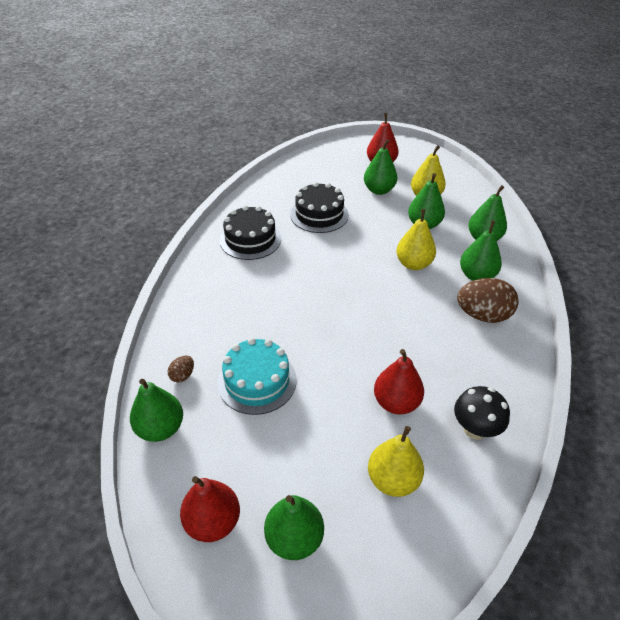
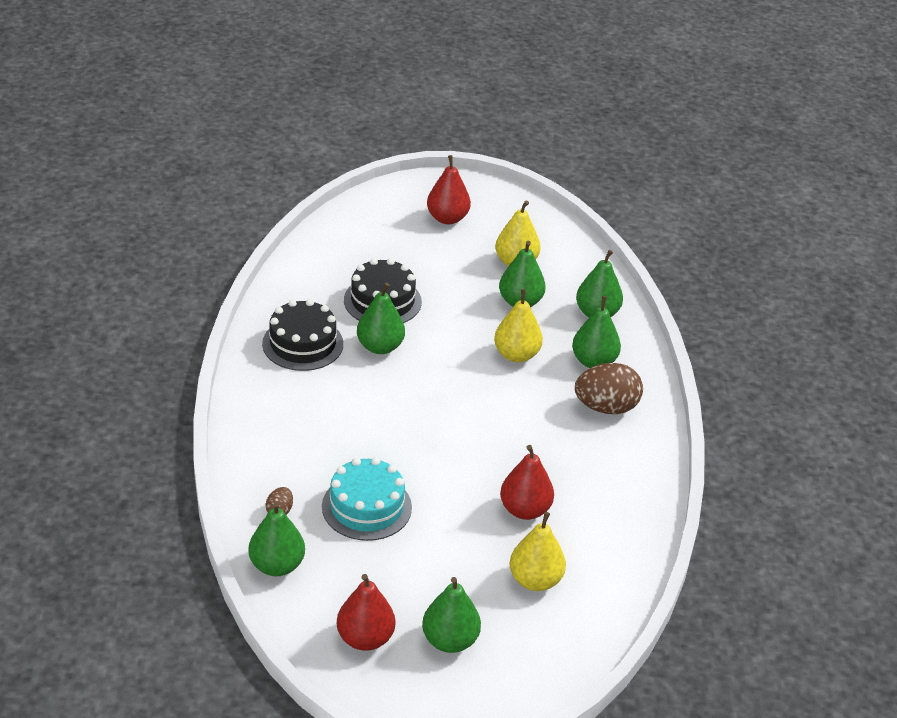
camera: 15 degrees left, 5 degrees down
(379, 190) = (453, 259): green pear -> green pear (380, 347)
(474, 429) = (611, 525): black mushroom -> none

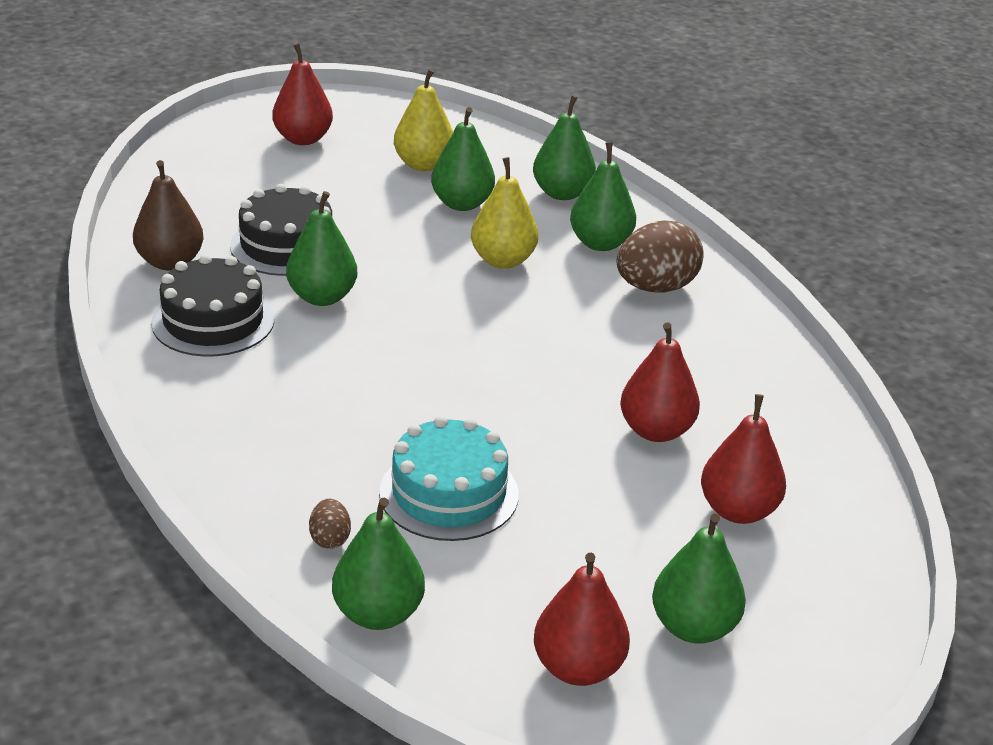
camera: 25 degrees left, 5 degrees down
(302, 292) = (170, 262): none -> brown pear
(535, 580) = (738, 510): yellow pear -> red pear

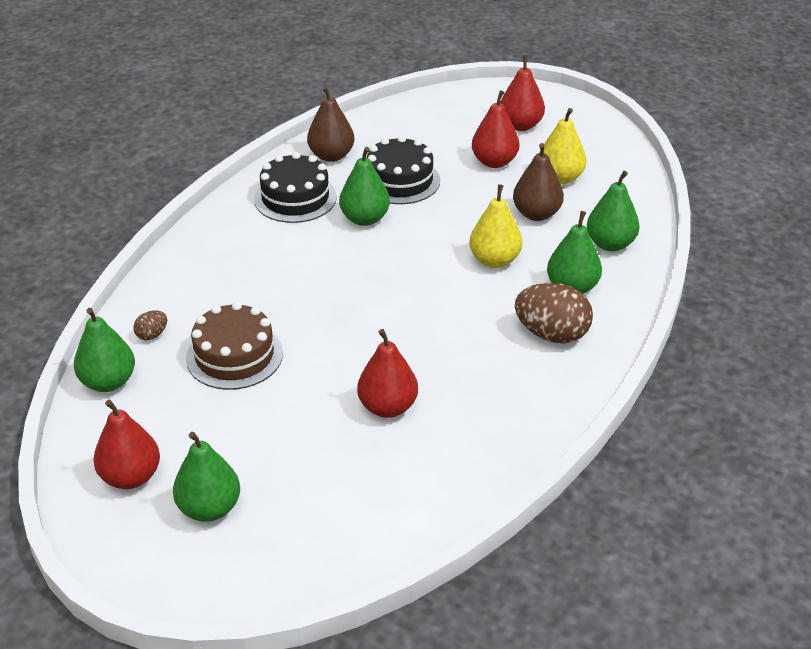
camera: 55 degrees right, 5 degrees up
(449, 493) = (234, 356): turquoise cake -> brown cake
(462, 204) = (536, 214): green pear -> brown pear
(738, 510) = (343, 479): red pear -> red pear (494, 162)

